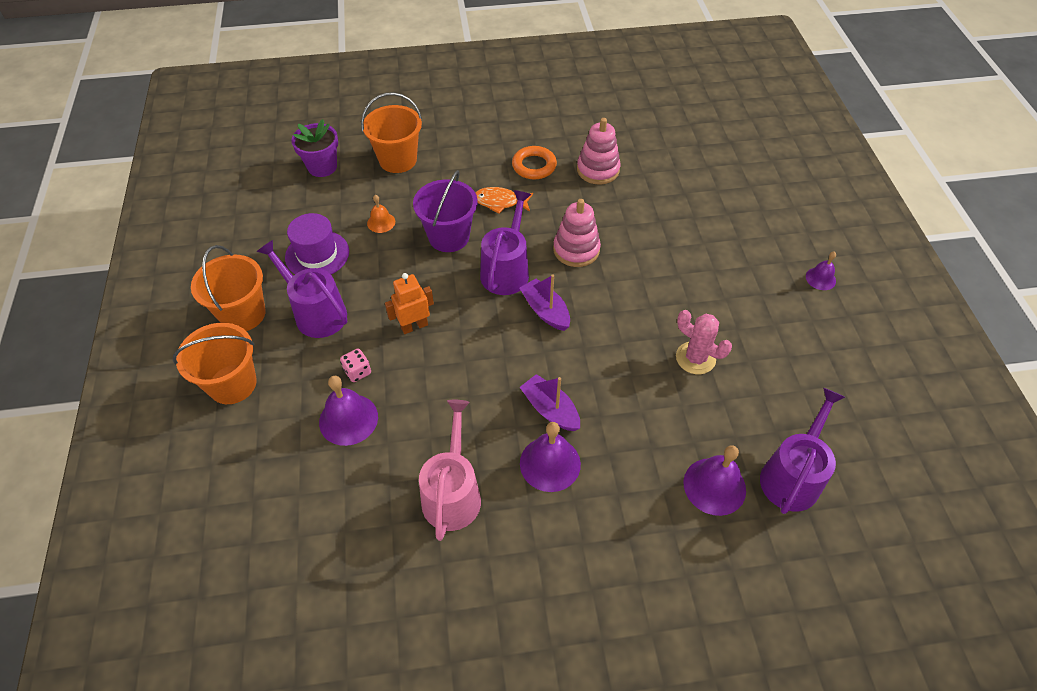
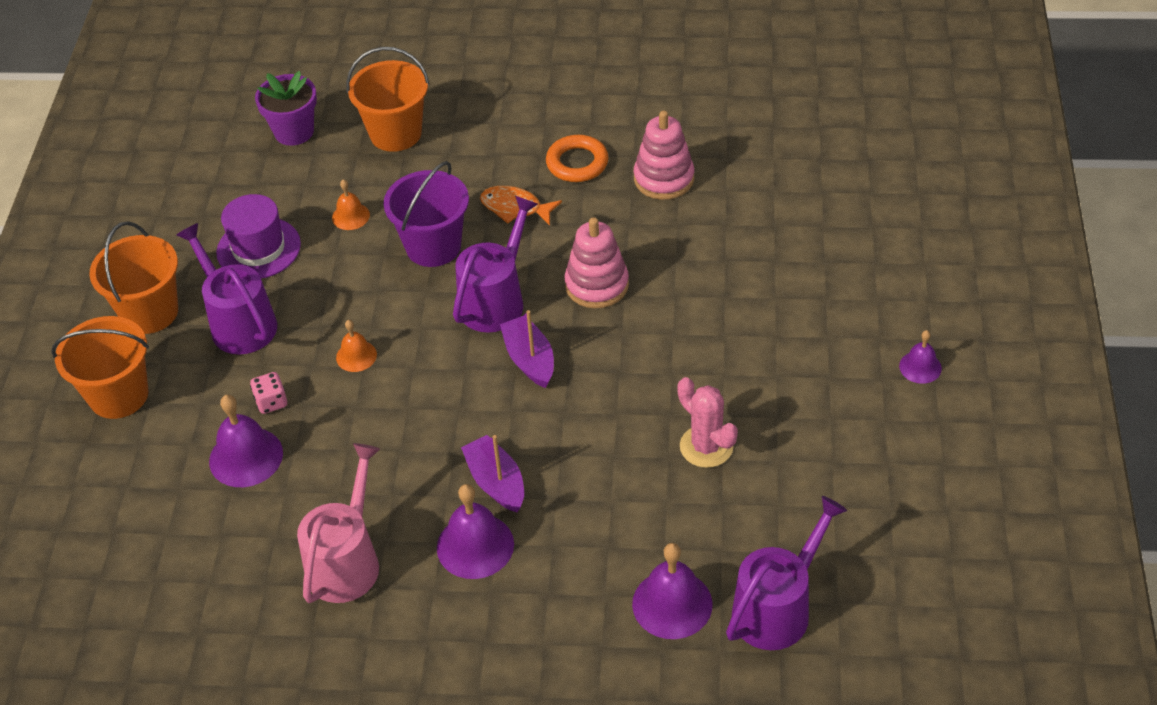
camera: 15 degrees right, 5 degrees down
(414, 326) = (356, 356): orange robot -> orange bell

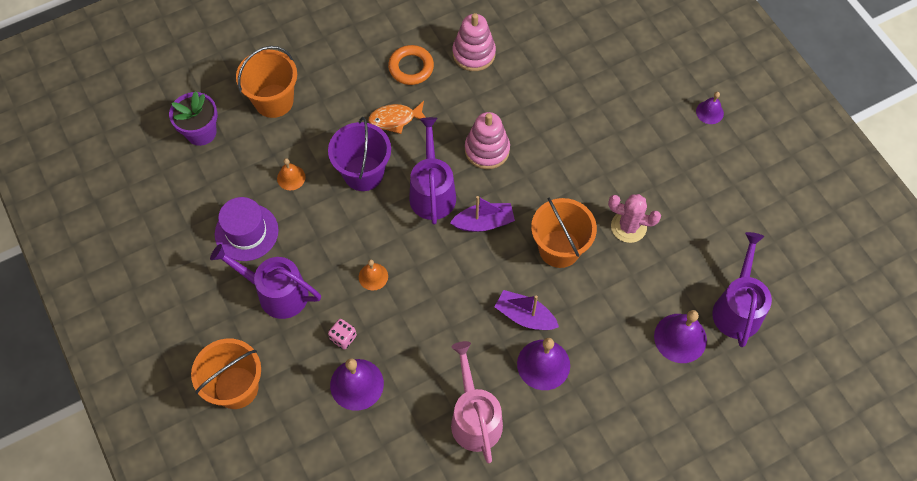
camera: 35 degrees left, 15 degrees up
(150, 312) = (208, 317): orange bucket -> orange bucket (559, 248)
(529, 359) = (484, 222): purple boat -> purple boat turned 135 degrees clockwise

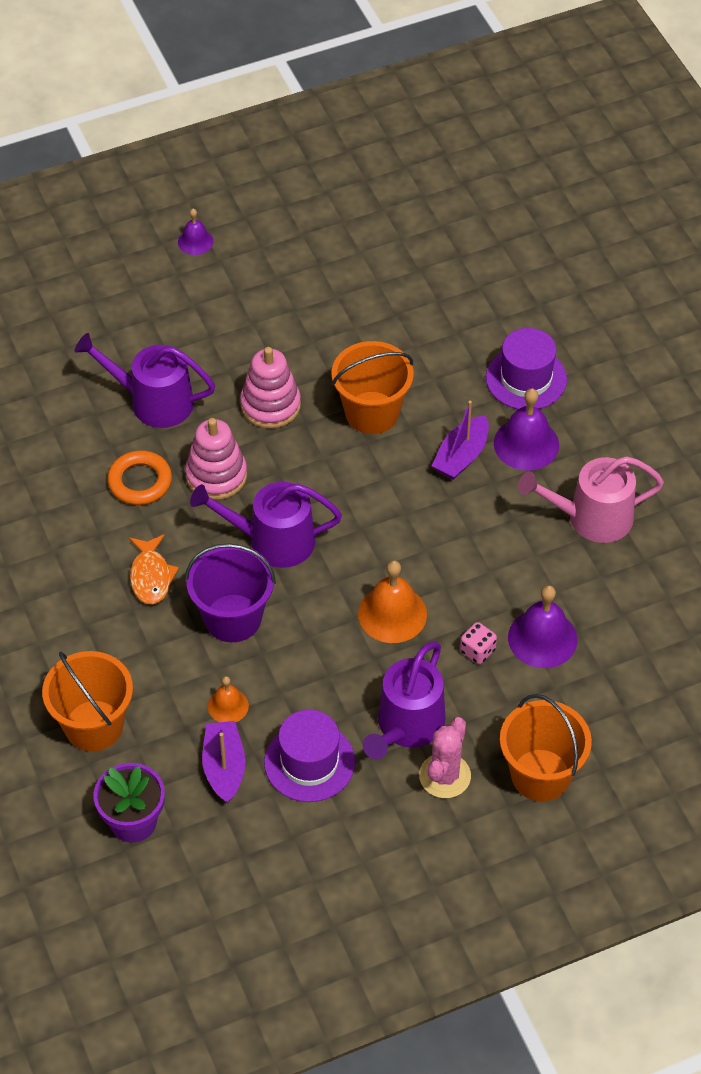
camera: 85 degrees left, 10 degrees down
(373, 276) = (392, 614): orange bell -> orange bell, size x1.73
(411, 67) = (66, 553): orange ring -> orange ring (140, 481)
(474, 53) = (57, 478): pink stacking toy -> pink stacking toy (270, 405)
(484, 222) = (326, 487): purple boat -> purple boat (224, 767)
(611, 361) = (526, 378): none -> purple hat
(628, 227) = (348, 341): pink cactus -> pink cactus (445, 776)
(680, 338) = (500, 311): purple bell -> none
(737, 308) = (466, 255): purple watering can -> purple watering can (154, 401)

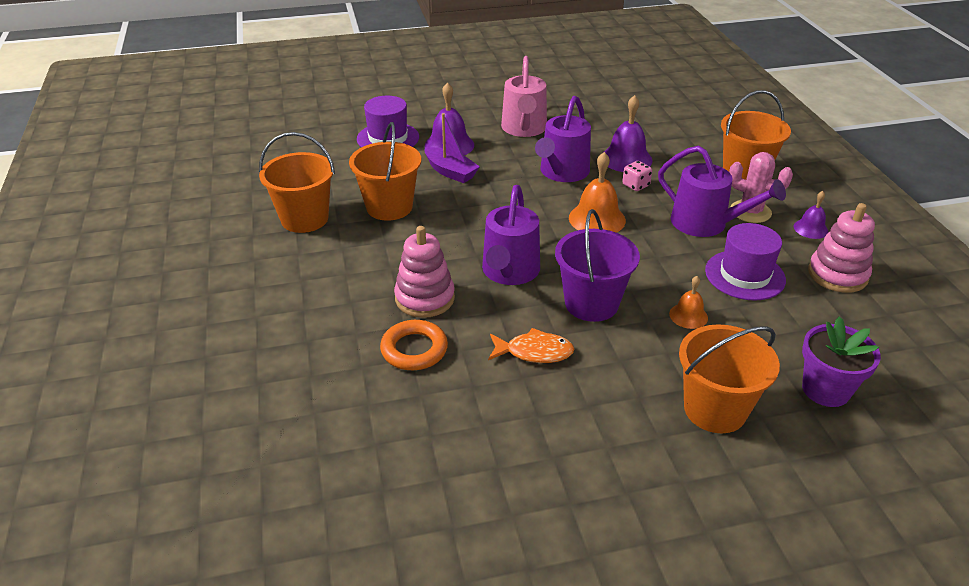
camera: 80 degrees left, 15 degrees down
(154, 401) = (316, 331): purple watering can -> purple watering can (562, 172)
(195, 241) = (126, 285): purple bell -> purple bell (810, 229)
(224, 767) = (756, 324): purple boat -> none
(270, 405) = (356, 258): pink stacking toy -> pink stacking toy (837, 274)
(332, 344) = (304, 219): none -> orange bucket

